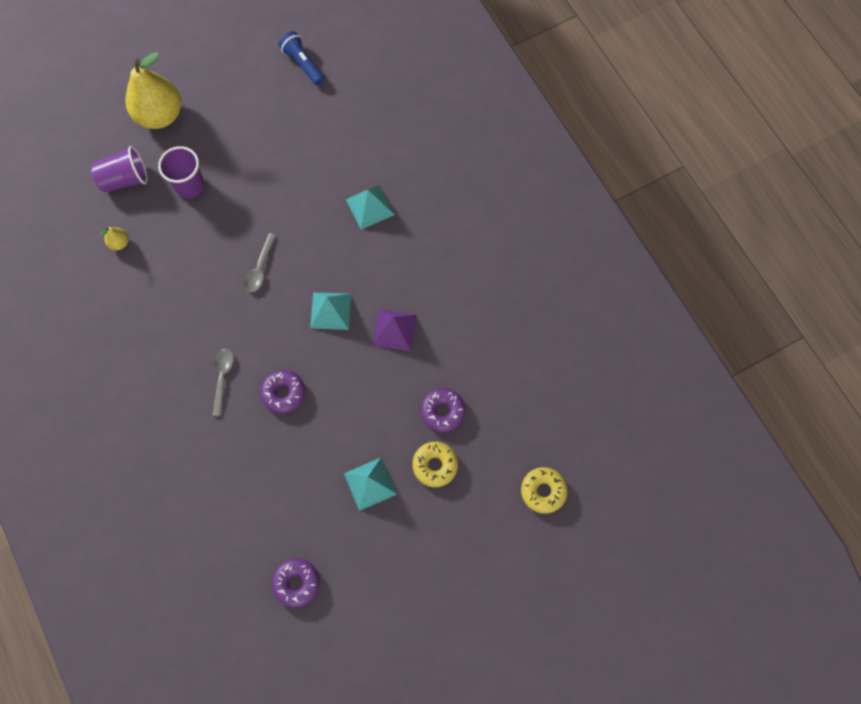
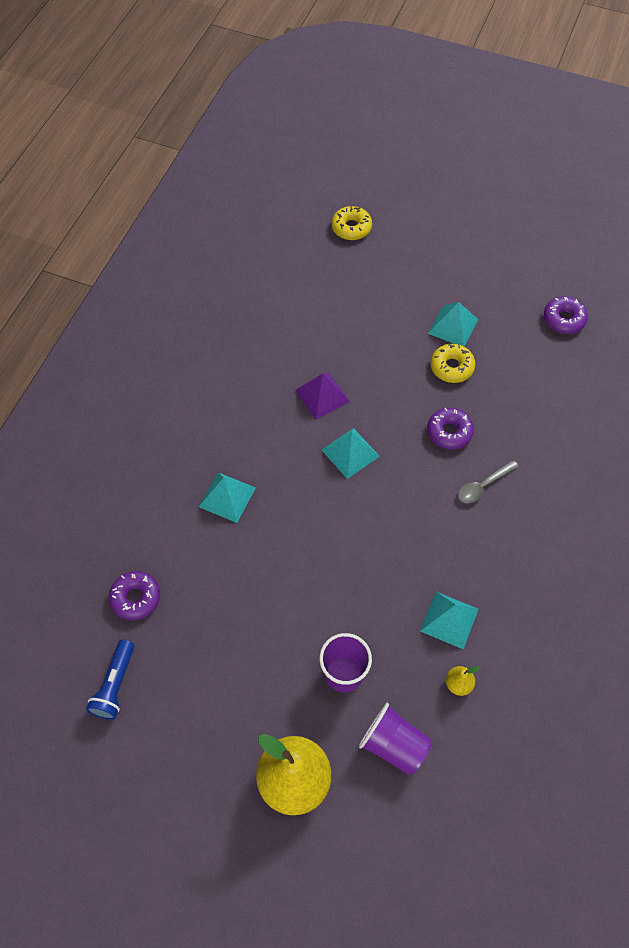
camera: 130 degrees left, 10 degrees down
(160, 272) = (449, 619): none -> turquoise pyramid
(260, 268) = (365, 538): grey spoon -> none
(435, 465) = (399, 298): yellow donut -> yellow donut (451, 367)
(442, 411) = (355, 320): purple donut -> purple donut (136, 598)

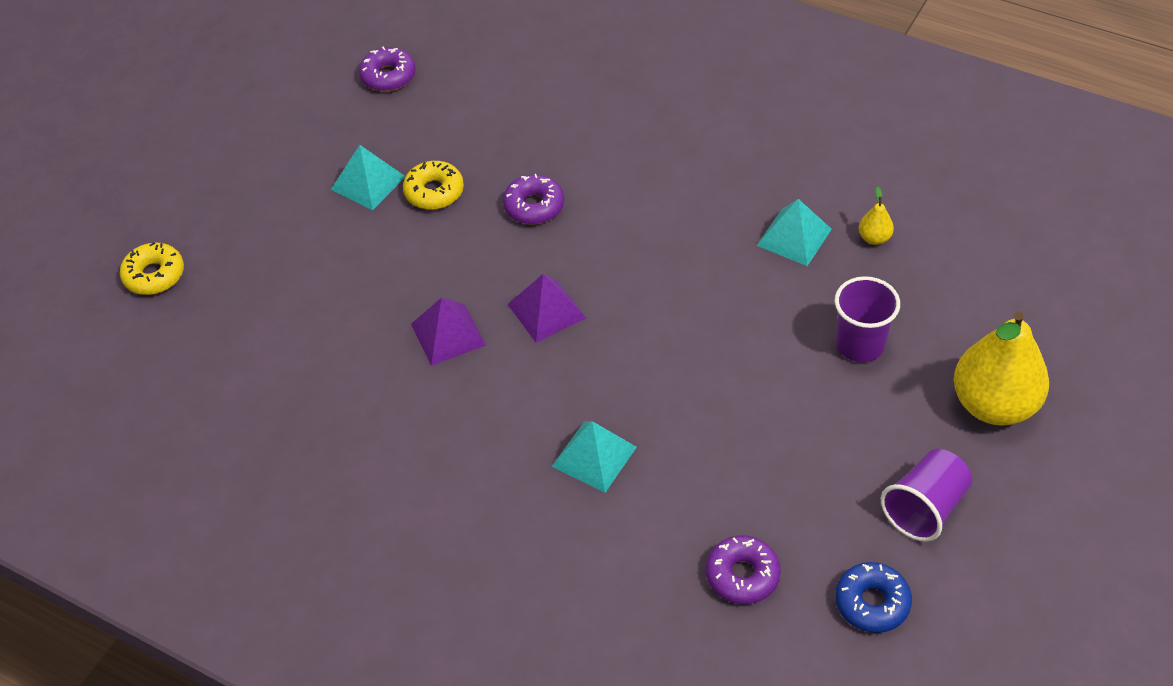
camera: 80 degrees left, 10 degrees down
(115, 685) = (872, 603): blue flashlight -> blue donut
(350, 453) = (546, 311): turquoise pyramid -> purple pyramid
(393, 745) = (948, 305): purple cup -> purple cup (924, 508)
(483, 486) = (617, 183): grey spoon -> none

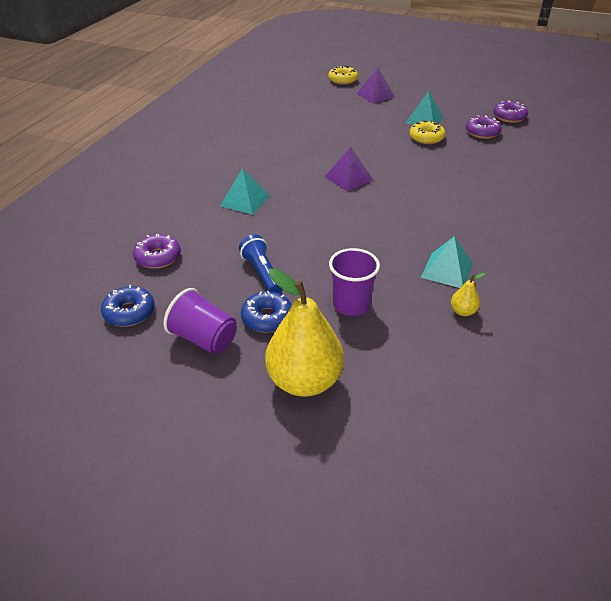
camera: 80 degrees right, 10 degrees down
(448, 334) = (324, 151): purple pyramid -> purple pyramid (375, 95)
(534, 206) = (429, 168): purple donut -> purple donut (482, 132)
(789, 438) = (262, 273): none -> blue flashlight
(884, 436) = (267, 318): none -> blue donut

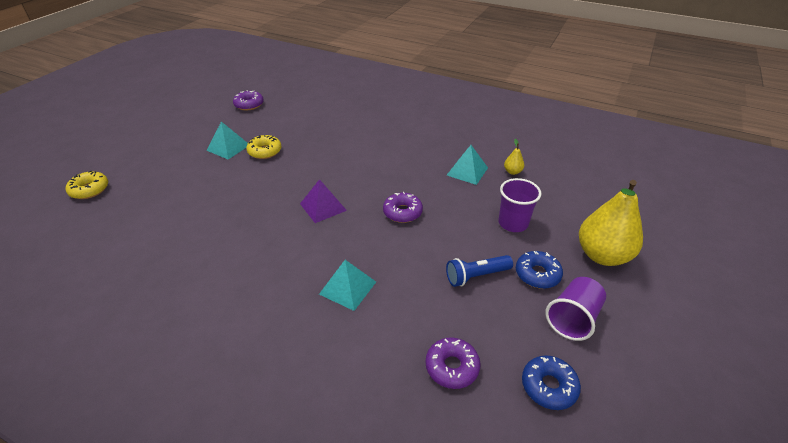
camera: 85 degrees left, 0 degrees up
(375, 95) = (151, 170): purple pyramid -> none
(482, 132) = (269, 122): purple donut -> purple donut (402, 212)

